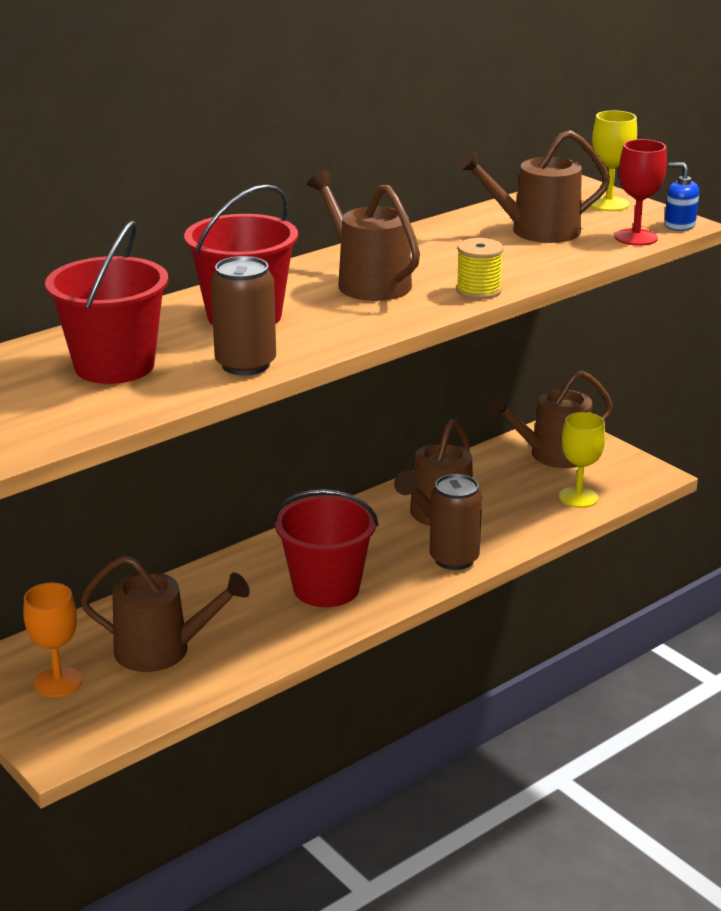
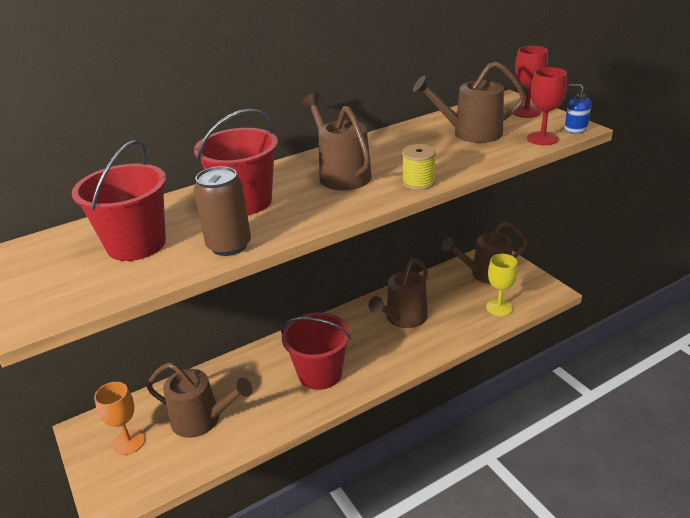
camera: 10 degrees right, 5 degrees up
(454, 559) = (408, 354): brown can -> none
(608, 204) = (526, 112): yellow goblet -> red goblet

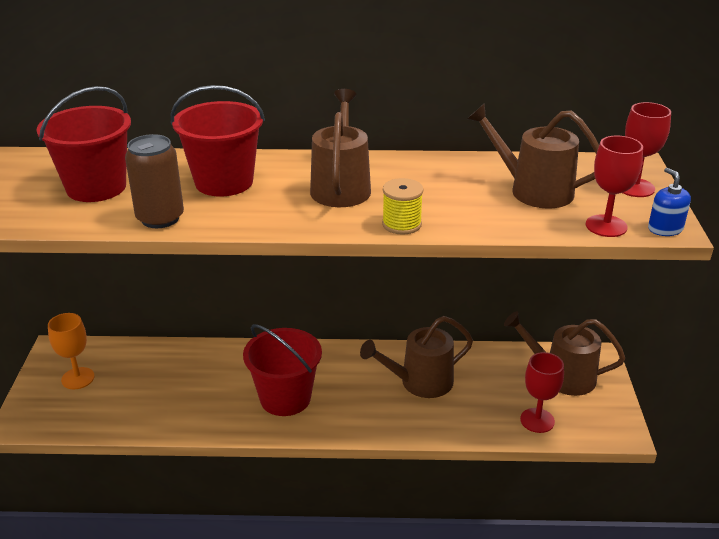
camera: 30 degrees right, 0 degrees up
(202, 419) = (148, 388): brown watering can -> none
(499, 307) = (537, 420): yellow goblet -> red goblet

